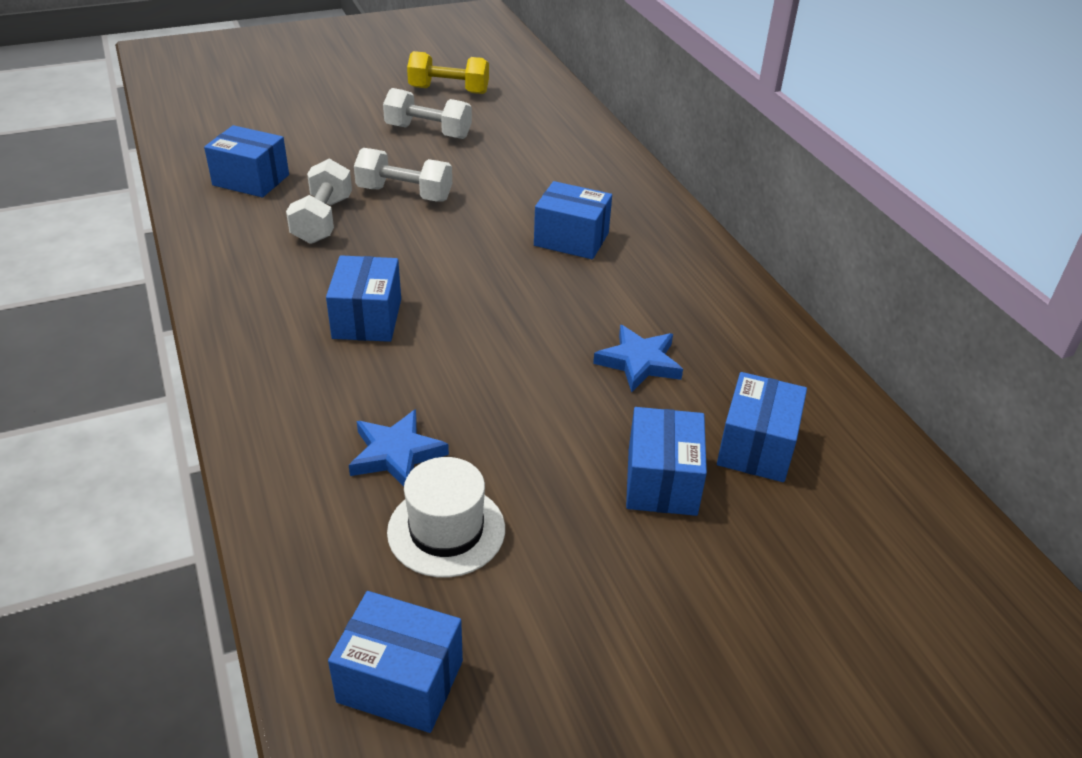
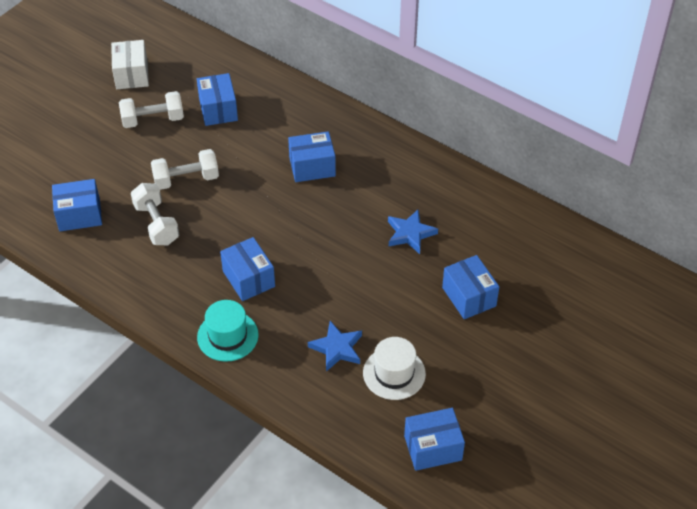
camera: 30 degrees left, 10 degrees up
(269, 368) = (227, 336): none -> turquoise hat
(449, 90) = (132, 75): yellow dumbbell -> white box
(756, 447) = (497, 255): blue box -> blue box (218, 110)

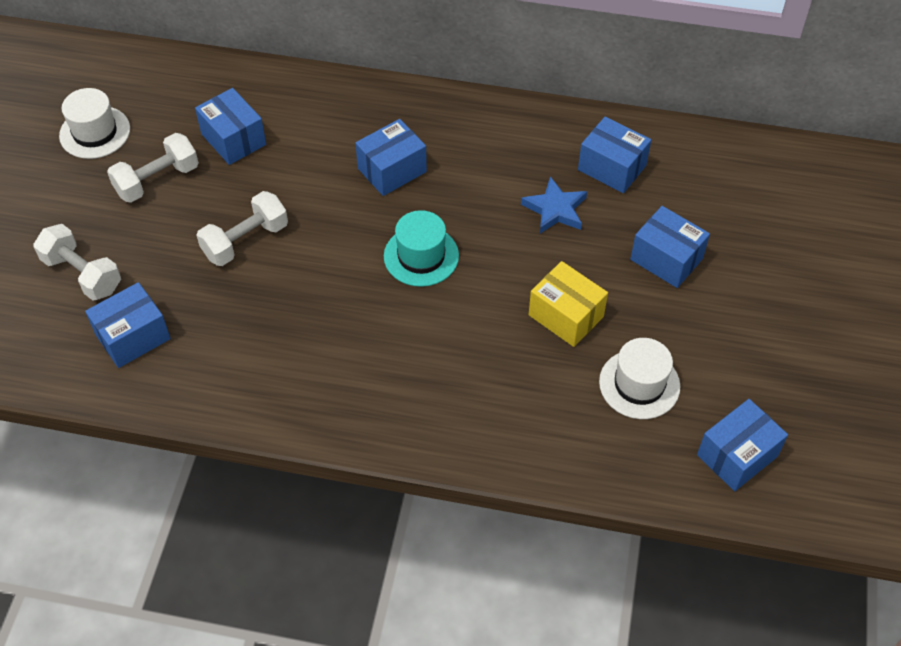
camera: 25 degrees left, 5 degrees up
(132, 75) = (95, 132): white box -> white hat
(156, 224) = (241, 311): white dumbbell -> white dumbbell (82, 274)
(227, 336) = (416, 418): turquoise hat -> turquoise hat (421, 256)
(248, 279) = (398, 336): blue box -> blue box (612, 168)
(337, 348) = (555, 380): blue star -> none
(371, 308) = (566, 316): none -> yellow box

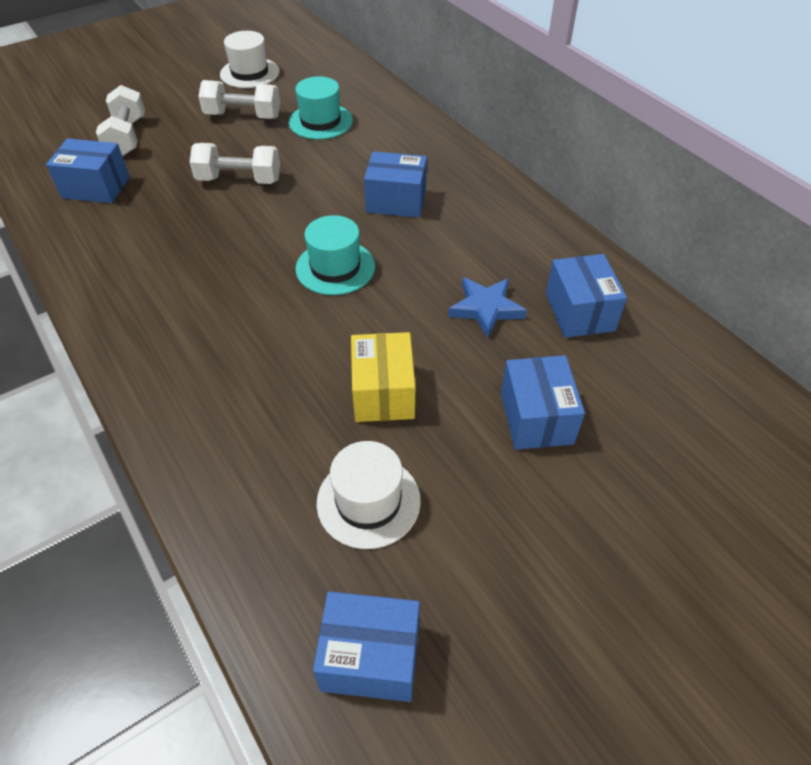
camera: 45 degrees right, 5 degrees down
(233, 139) = (320, 121): blue box -> turquoise hat

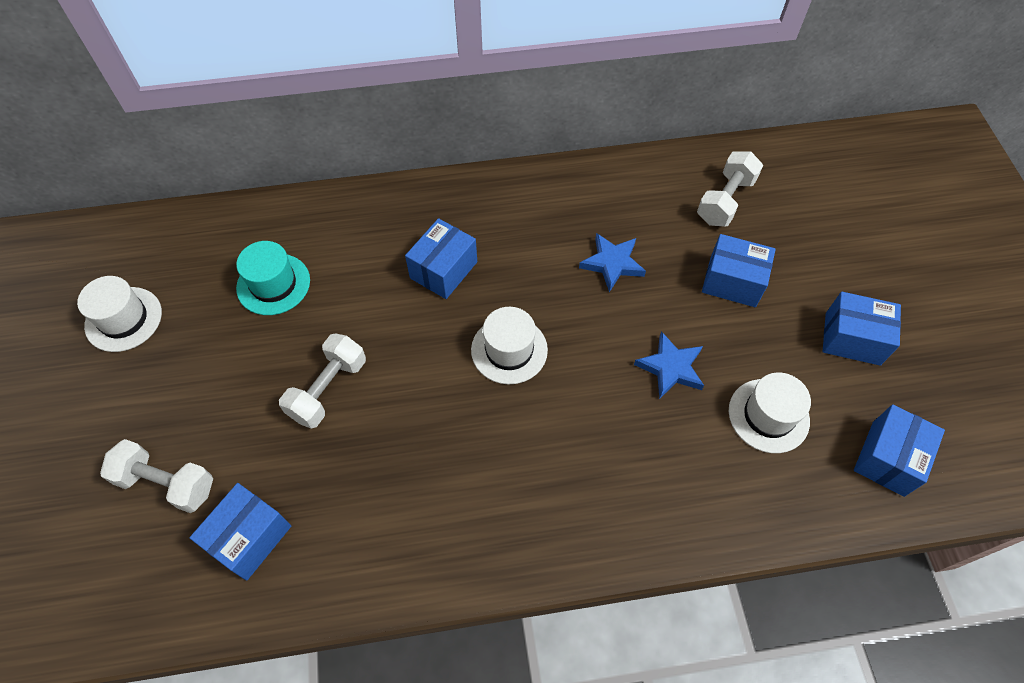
camera: 65 degrees left, 10 degrees up
(243, 116) = (210, 352): white dumbbell -> white dumbbell (725, 200)
(335, 267) = (509, 350): turquoise hat -> white hat
(383, 393) = (670, 368): yellow box -> blue star
(579, 312) = (643, 208): blue box -> blue box (852, 339)

